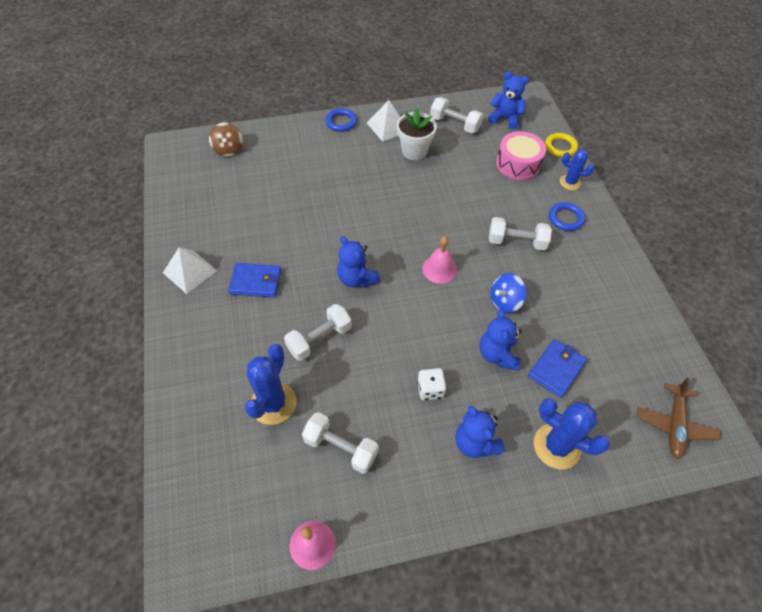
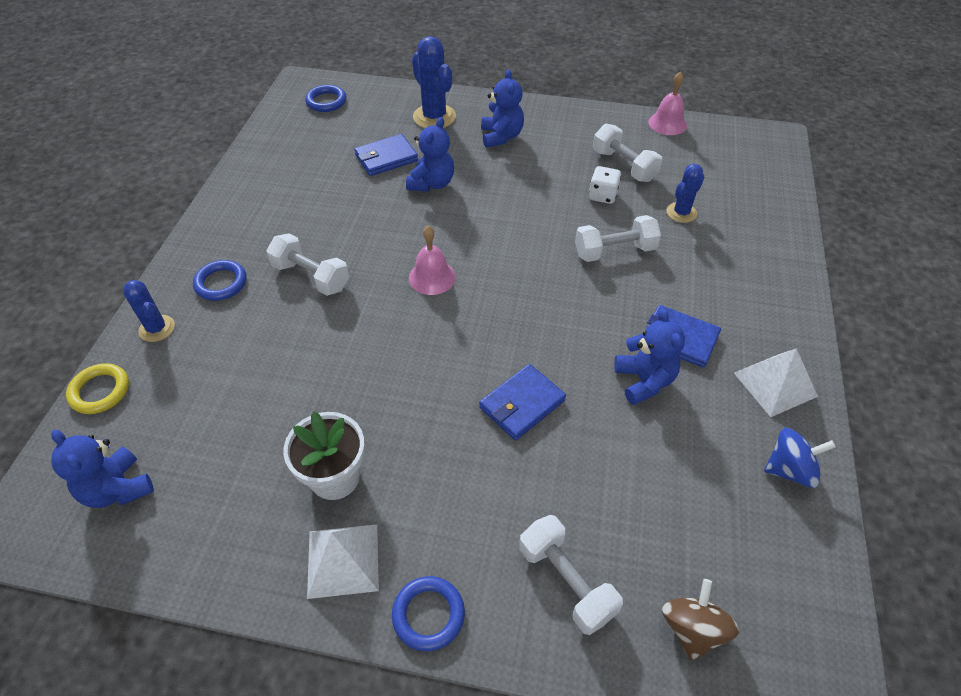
camera: 155 degrees left, 5 degrees down
(273, 403) = (681, 213): blue cactus -> blue cactus, size x0.61
(340, 211) = (522, 404): none -> blue wallet
(356, 278) = (542, 300): blue teddy bear -> blue teddy bear (644, 381)
(430, 389) = (518, 178): white dice -> white dice (602, 195)
(454, 124) = (216, 513): white dumbbell -> white dumbbell (566, 581)
(505, 301) = (384, 222): blue spinning top -> blue spinning top (789, 469)
(518, 164) = (195, 385): pink drum -> none
(674, 425) = (326, 101): brown plane -> blue ring

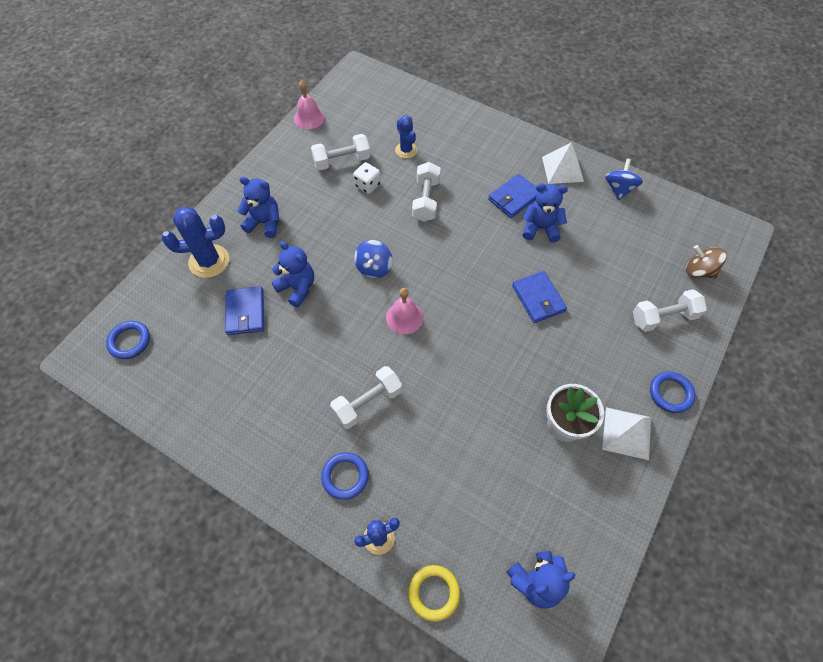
camera: 70 degrees left, 10 degrees up
(488, 233) = (374, 268): none -> blue spinning top

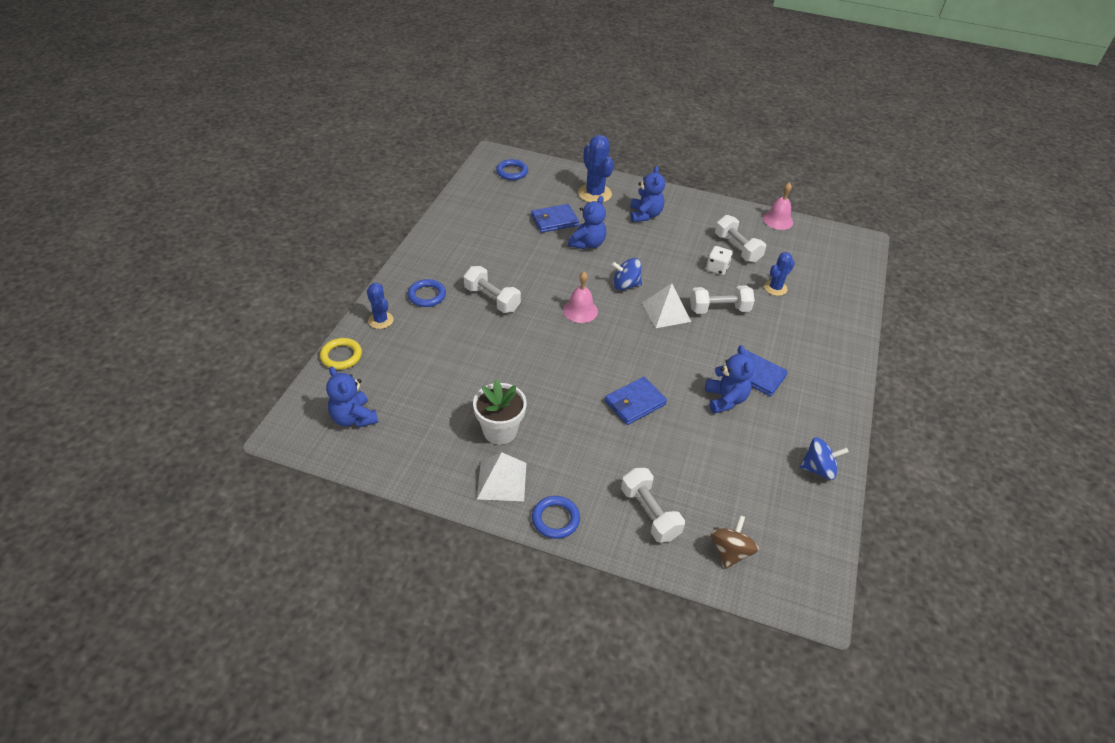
camera: 75 degrees right, 15 degrees down
(562, 169) = (820, 414): white pyramid -> white pyramid (666, 312)

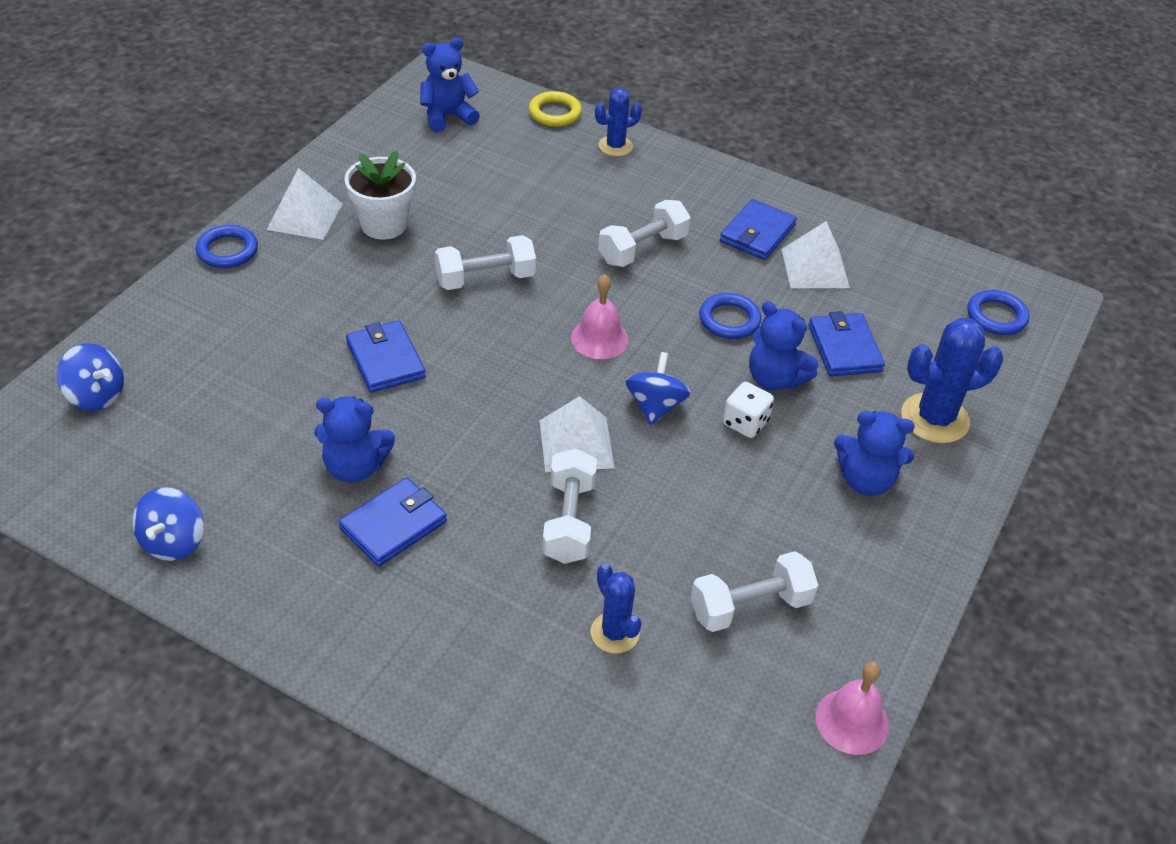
camera: 100 degrees right, 0 degrees up
(427, 295) = (660, 189): blue ring -> blue ring (729, 320)
(464, 253) = (757, 233): none -> blue wallet
(490, 231) = (815, 268): none -> white pyramid
(650, 513) = (193, 333): white dumbbell -> white dumbbell (485, 279)
(717, 268) = (687, 552): white dice -> white dice (745, 423)
(730, 551) = (96, 395): brown spinning top -> blue spinning top

